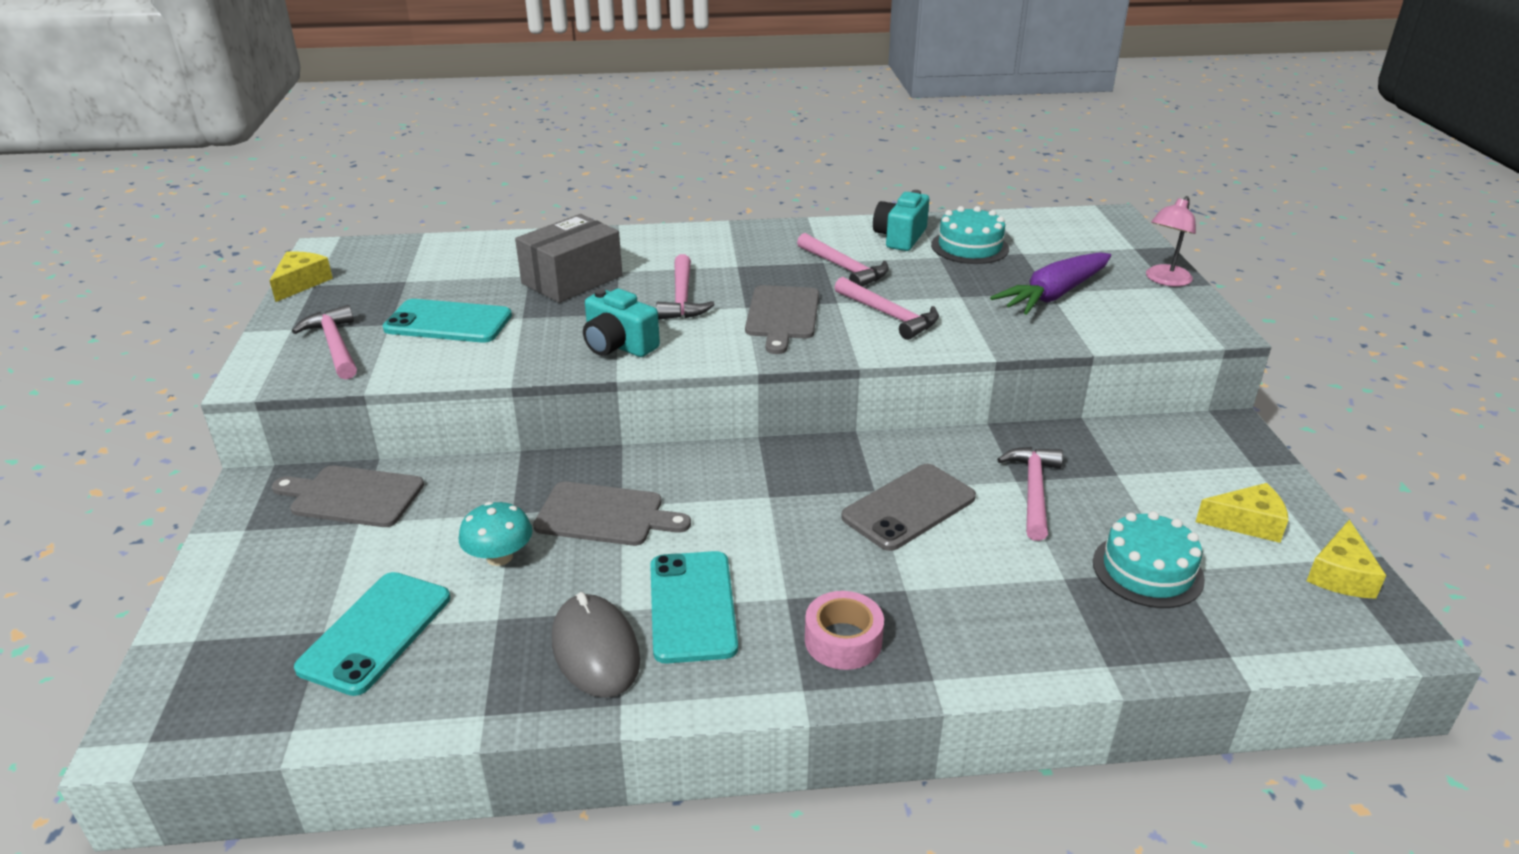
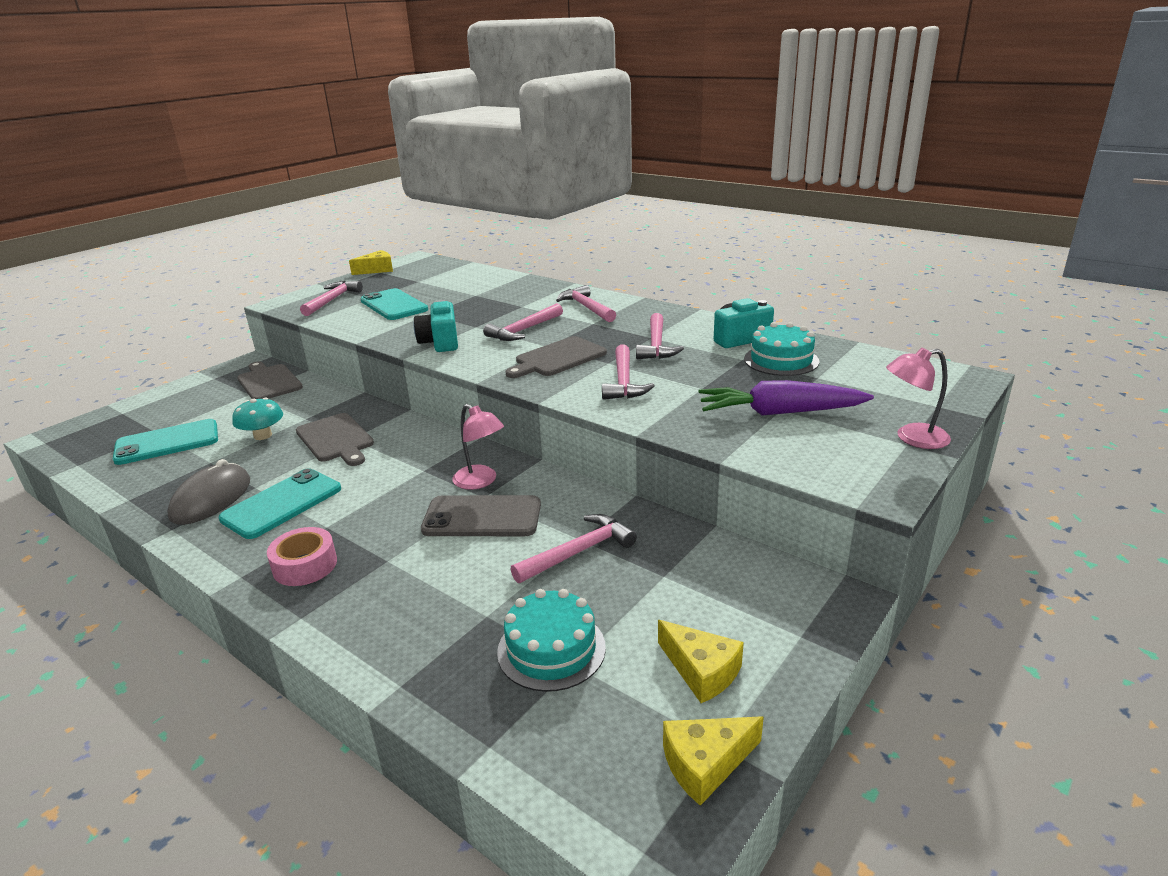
camera: 45 degrees right, 5 degrees down
(572, 280) = (490, 303): grey box -> none
(694, 250) = (586, 307): none -> pink hammer
(844, 478) = (481, 481): none -> pink lamp

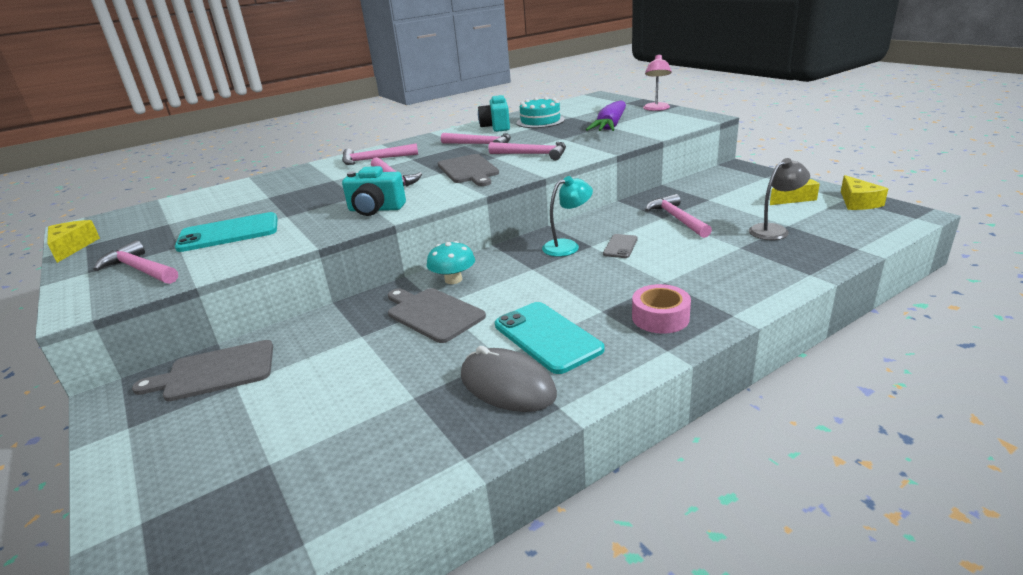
camera: 70 degrees left, 0 degrees up
(167, 443) = (319, 445): turquoise phone -> none
(263, 435) = (377, 362): turquoise mushroom -> turquoise mushroom (453, 279)
(336, 439) = (433, 314): grey cutting board -> grey cutting board turned 120 degrees counterclockwise
(481, 481) = (567, 246): pink lamp -> turquoise lamp
(482, 517) = (620, 246): grey phone -> grey phone, size x0.53
(551, 649) = (774, 230): turquoise cake -> grey lamp

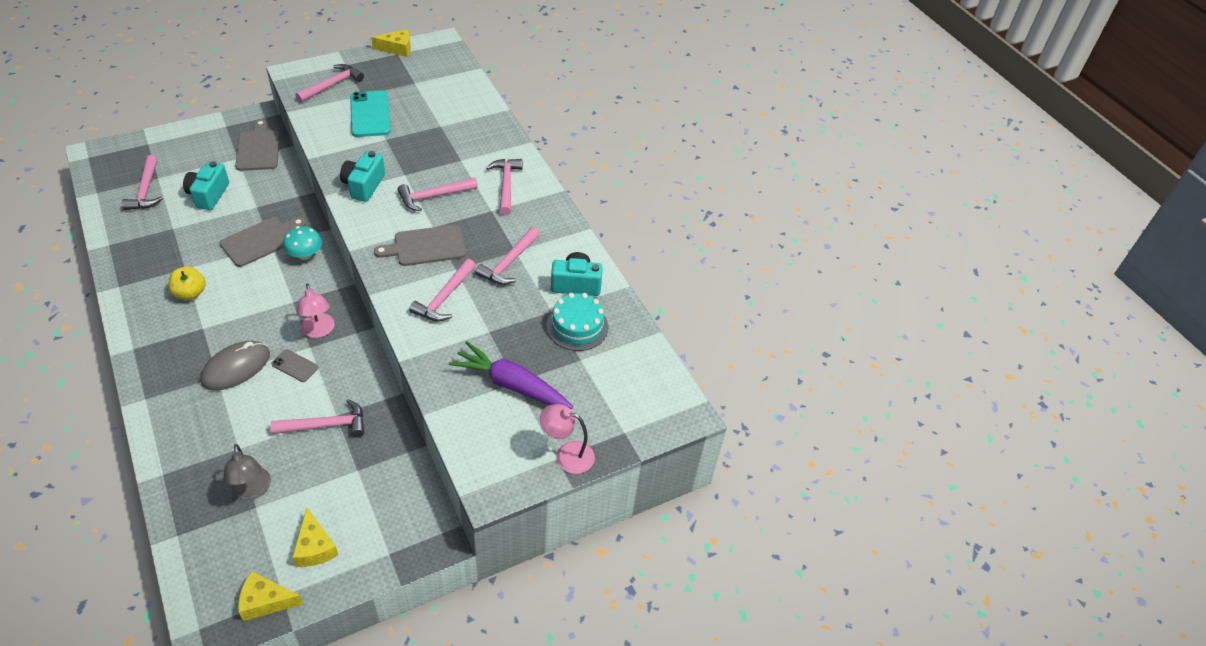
camera: 90 degrees right, 20 degrees up
(307, 465) = (146, 190): none -> pink hammer
(330, 386) = (208, 195): none -> turquoise camera
(507, 385) = (154, 267): grey mouse -> grey mouse (236, 367)
(547, 337) = (190, 293): turquoise phone -> yellow apple
(567, 246) = (319, 331): turquoise lamp -> pink lamp
(660, 317) = (171, 357): pink tape -> none

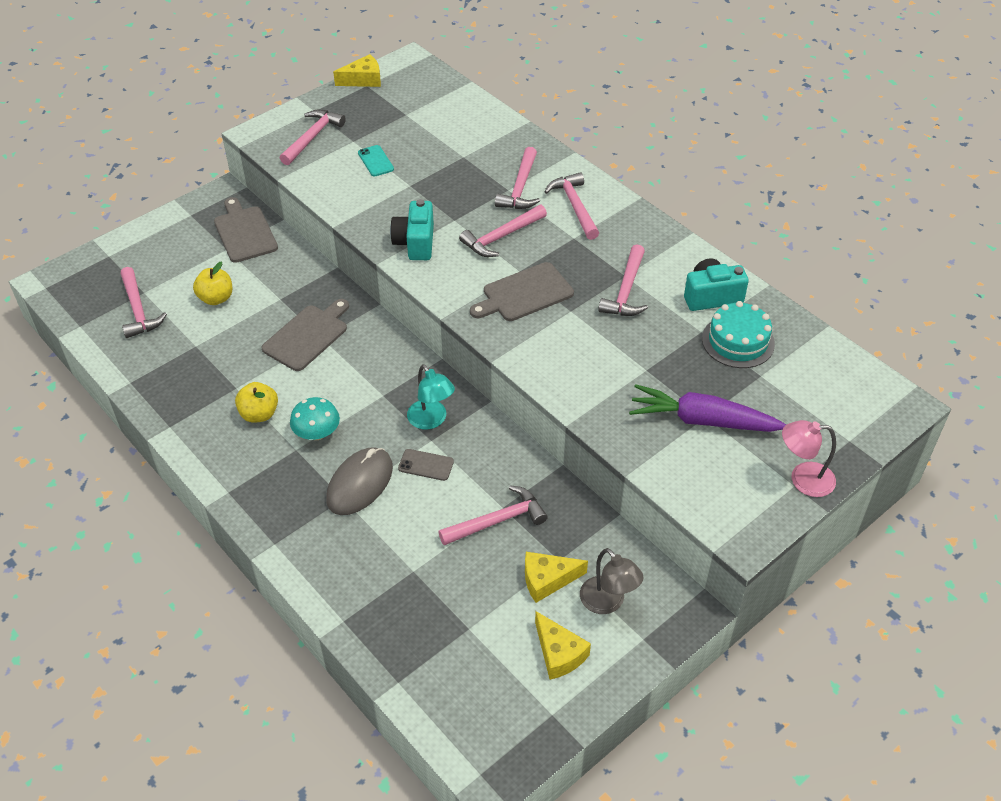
camera: 10 degrees left, 0 degrees up
(208, 195) = (216, 298): turquoise camera -> yellow apple
(252, 491) = (455, 612): grey lamp -> grey lamp (608, 602)
(265, 601) = (537, 725): yellow cheese -> yellow cheese (547, 580)
(305, 254) = (367, 339): turquoise mushroom -> turquoise mushroom (317, 433)
(319, 331) = (431, 420): pink lamp -> turquoise lamp
(370, 114) = (375, 161): turquoise phone -> turquoise phone, size x0.53
(444, 298) = (577, 345): pink hammer -> pink hammer (520, 188)

